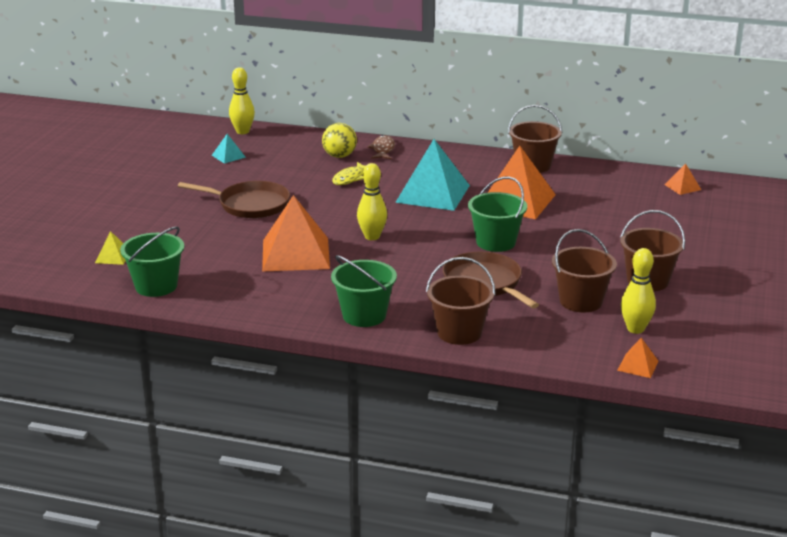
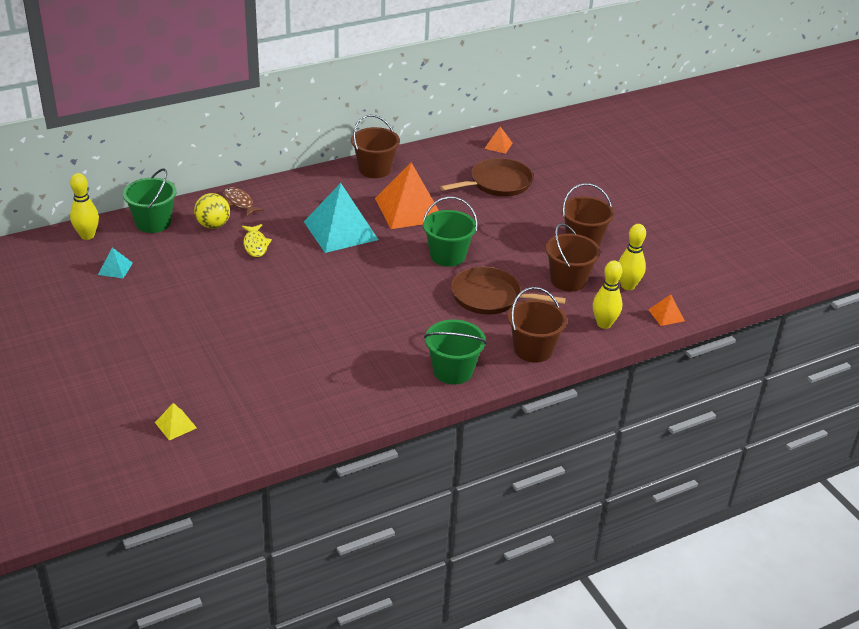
camera: 45 degrees left, 10 degrees up
(156, 286) = (259, 433): green bucket -> green bucket (153, 223)
(250, 205) = (213, 311): brown pan -> brown pan (497, 183)
(296, 254) = (322, 341): orange pyramid -> none
(372, 237) = (355, 295): yellow bowling pin -> yellow bowling pin (604, 324)

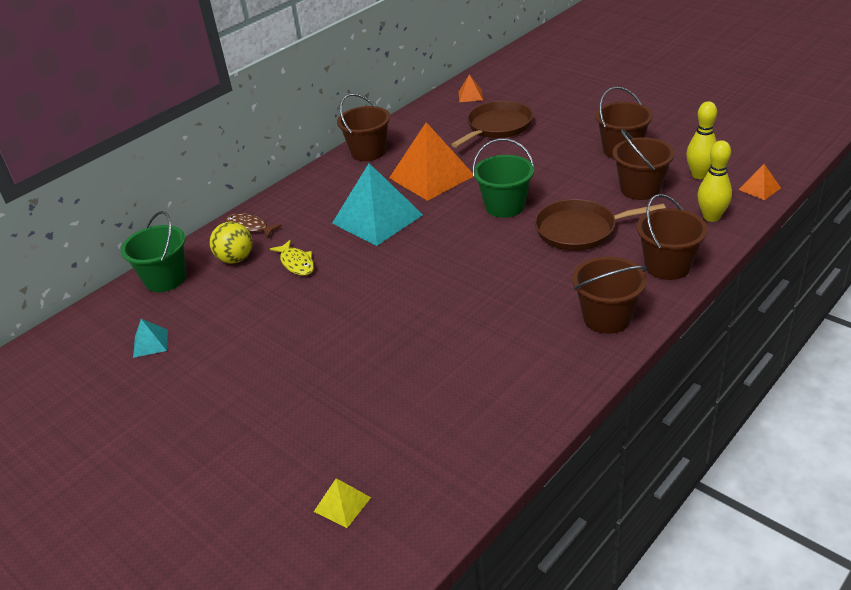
camera: 15 degrees left, 0 degrees up
(87, 236) = (95, 318): yellow bowling pin -> none
(453, 371) = (607, 318): green bucket -> brown bucket

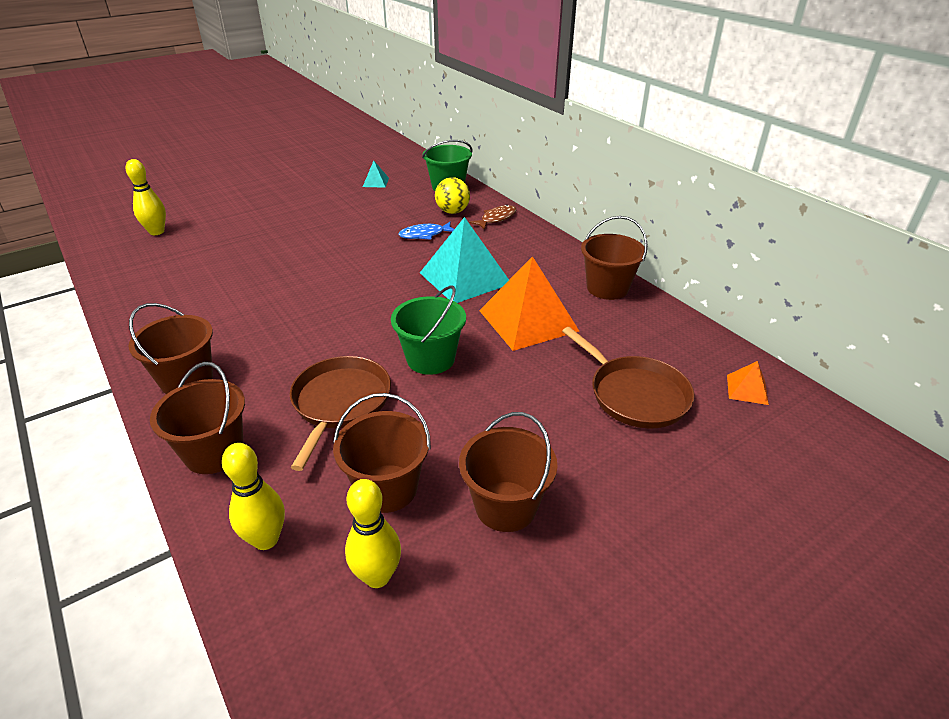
camera: 100 degrees right, 0 degrees up
(296, 263) = (424, 235): yellow fish -> blue fish
(342, 504) = (157, 232): yellow pyramid -> yellow bowling pin
(759, 188) = (284, 644): orange pyramid -> none

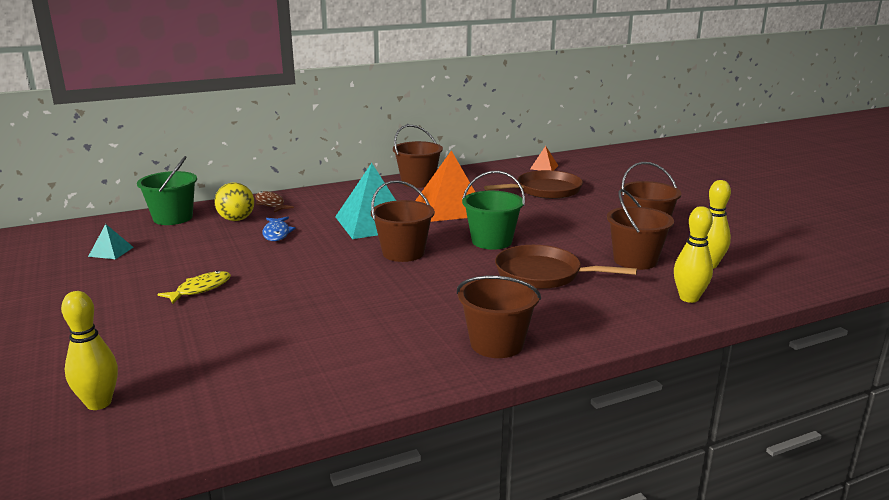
camera: 80 degrees left, 15 degrees down
(214, 452) = (602, 322): brown bucket -> brown bucket (403, 253)
(309, 227) = (200, 289): none -> yellow fish

